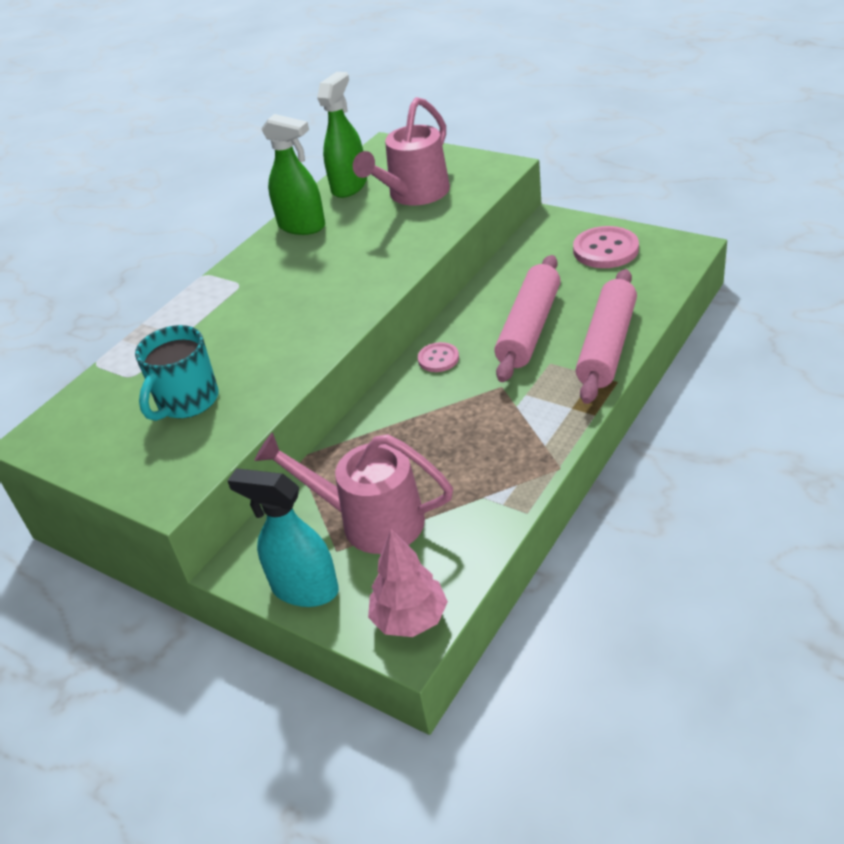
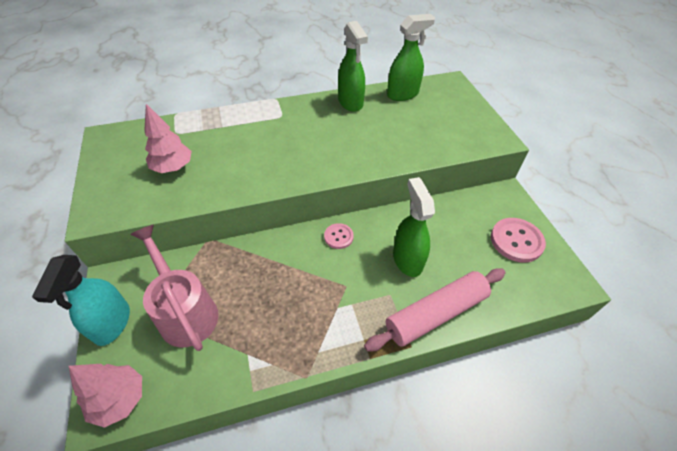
camera: 35 degrees right, 10 degrees up
(187, 402) = (173, 167): turquoise mug -> pink tree
(304, 589) = (112, 323): turquoise spray bottle -> turquoise spray bottle turned 150 degrees counterclockwise
(413, 195) = (427, 123): pink watering can -> none
(529, 328) = (407, 259): pink rolling pin -> green spray bottle

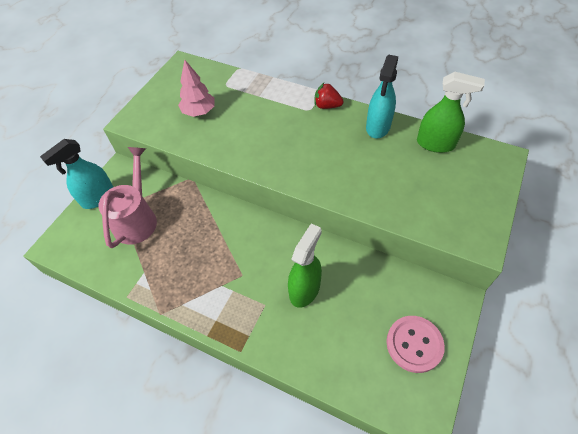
camera: 45 degrees right, 5 degrees up
(120, 399) = (66, 245): pink tree -> none
(293, 106) = (327, 106): none -> red strawberry
(338, 237) = (273, 235): pink button -> none
(350, 102) = (378, 127): green spray bottle -> turquoise spray bottle
(436, 314) = (281, 344): pink rolling pin -> none

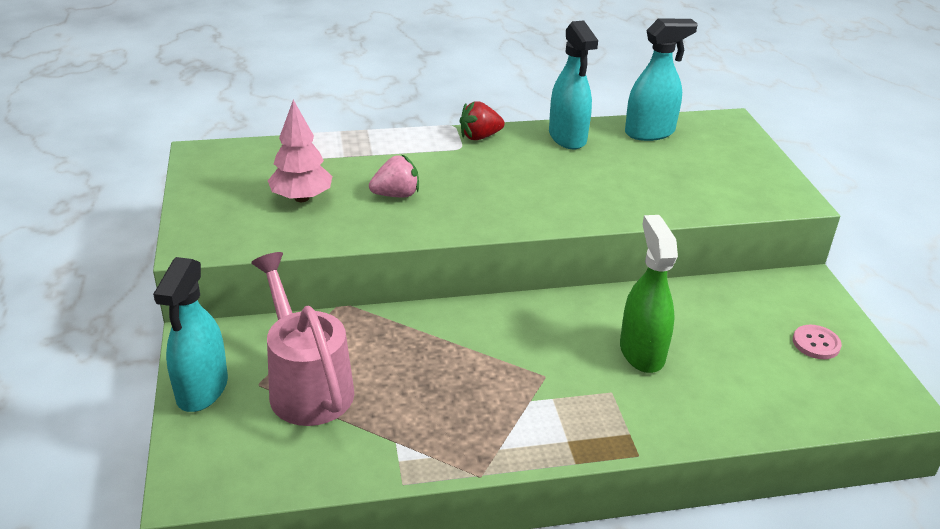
camera: 40 degrees left, 20 degrees down
(244, 129) = (396, 195): none -> pink strawberry
(414, 344) = (816, 343): pink button -> pink button, size x0.58
(435, 144) = (650, 132): green spray bottle -> turquoise spray bottle

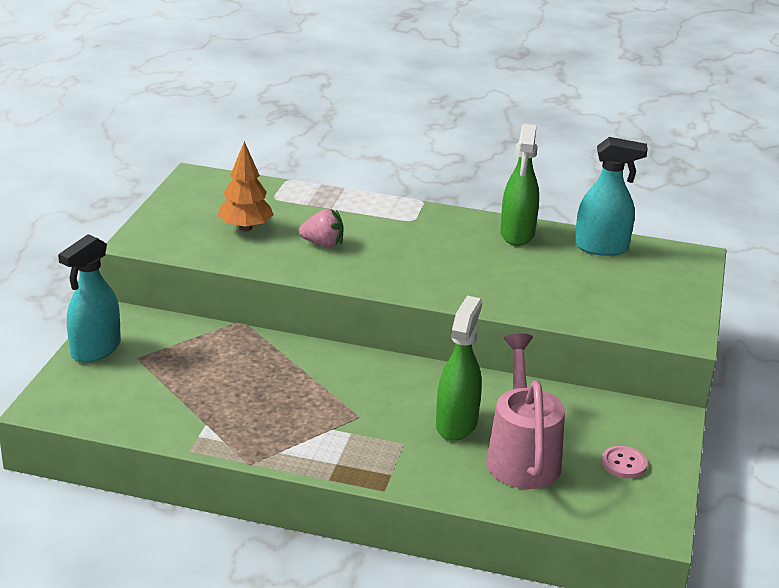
camera: 25 degrees right, 5 degrees down
(301, 198) = (245, 228): pink tree -> orange tree
(306, 385) = (171, 368): pink watering can -> pink watering can (522, 455)
(479, 137) = (437, 215): red strawberry -> none
(567, 138) = (517, 234): turquoise spray bottle -> green spray bottle

